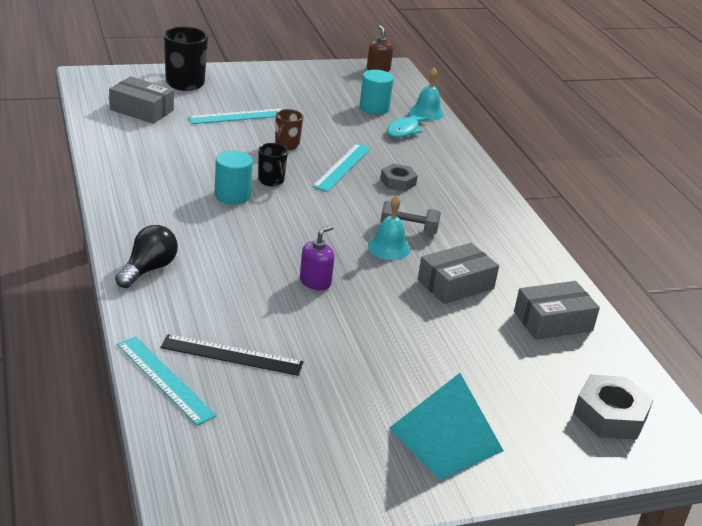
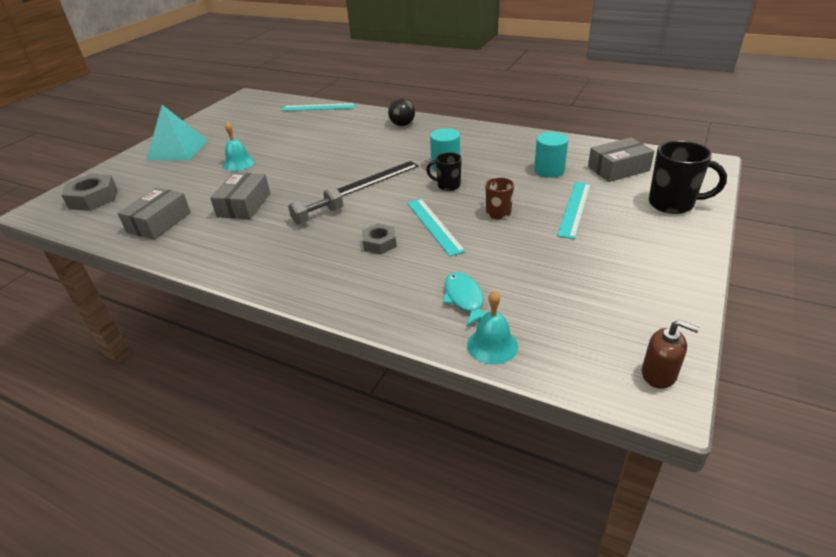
camera: 140 degrees right, 5 degrees up
(232, 355) = (308, 123): black ruler -> black ruler (376, 178)
(315, 282) = (322, 160): purple soap dispenser -> none
(374, 108) = (535, 304): turquoise cylinder -> turquoise cylinder (549, 170)
(389, 247) = (312, 198): turquoise bell -> turquoise bell (238, 163)

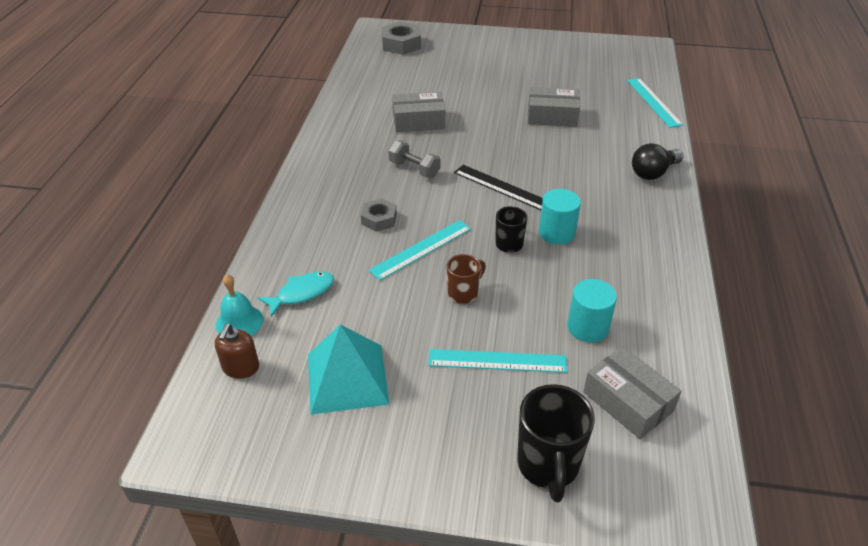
camera: 70 degrees right, 5 degrees up
(159, 222) = (376, 88): grey box -> grey box (552, 116)
(177, 150) = (503, 51): turquoise pyramid -> turquoise pyramid (347, 378)
(238, 163) = (493, 93): turquoise bell -> none
(659, 374) = (209, 446): brown soap dispenser -> brown soap dispenser (240, 367)

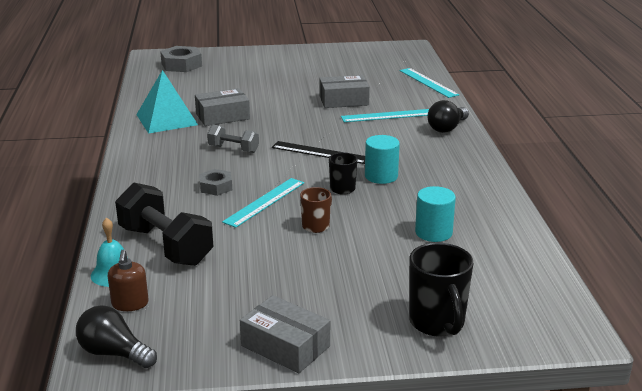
camera: 15 degrees left, 15 degrees down
(202, 433) = (114, 353): none -> black light bulb
(302, 293) = (165, 246): turquoise fish -> black dumbbell
(347, 378) = (235, 295): turquoise pyramid -> turquoise pyramid (166, 119)
(497, 361) = (365, 265): turquoise ruler -> turquoise ruler (386, 116)
(628, 401) = (486, 273): grey box -> grey box (285, 346)

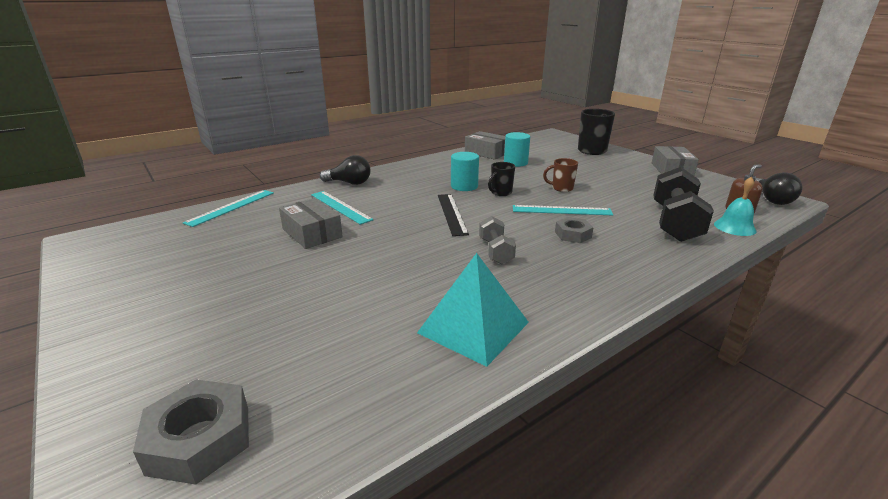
camera: 120 degrees left, 0 degrees up
(222, 116) = (421, 288): grey box -> grey box (486, 153)

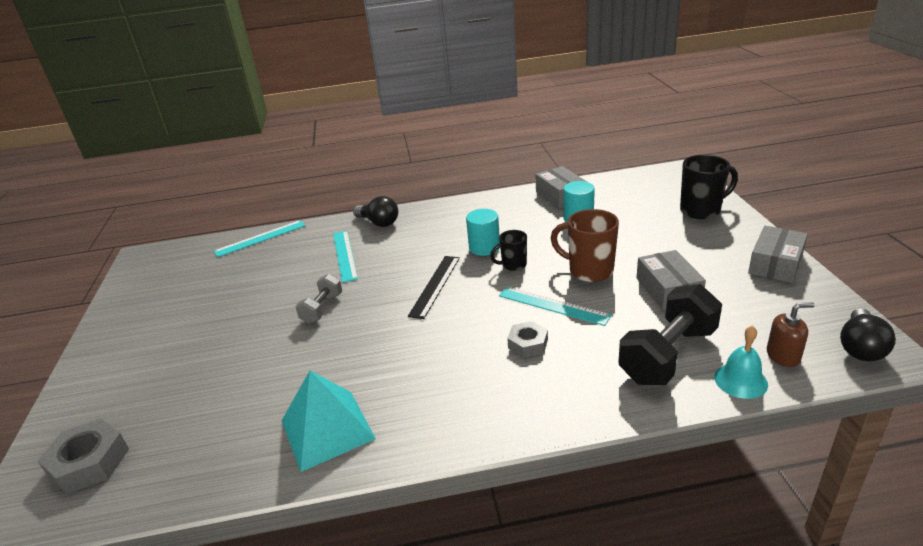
camera: 30 degrees right, 5 degrees up
(312, 233) = (296, 285): grey box -> grey box (668, 290)
(495, 251) = (428, 347): grey dumbbell -> grey dumbbell (322, 308)
(561, 188) = (589, 271): brown mug -> brown mug, size x1.70

